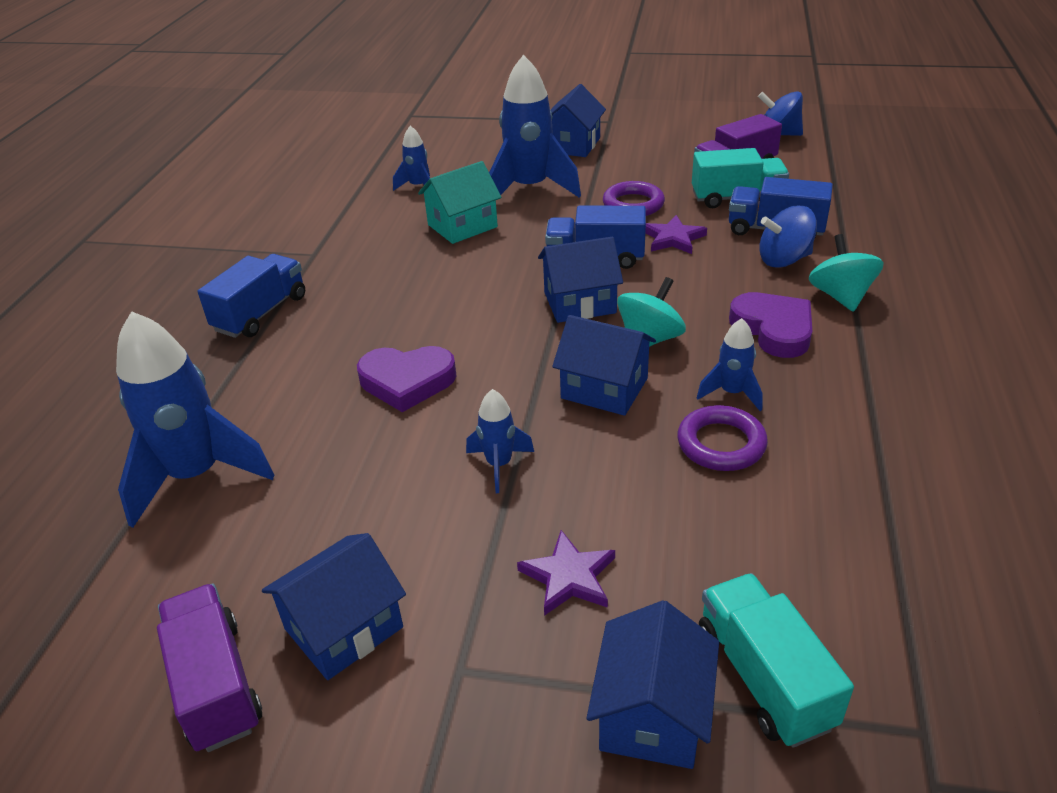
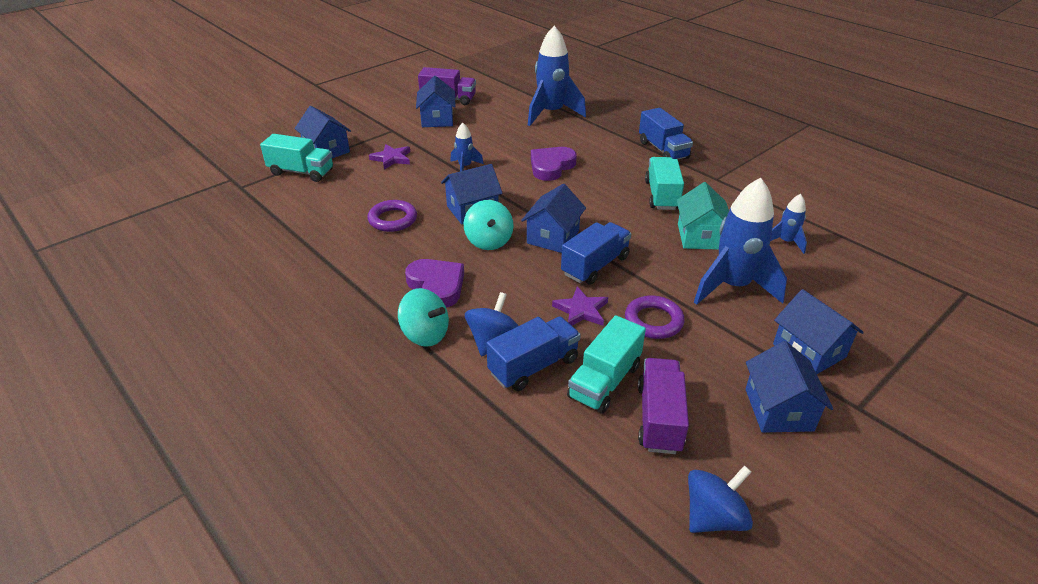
camera: 125 degrees right, 0 degrees up
(396, 272) = (662, 195): none -> turquoise truck
(655, 140) = (778, 409): none -> blue house
(732, 393) = (415, 241): blue rocket -> none
(773, 329) = (437, 286): purple heart -> purple heart turned 135 degrees counterclockwise

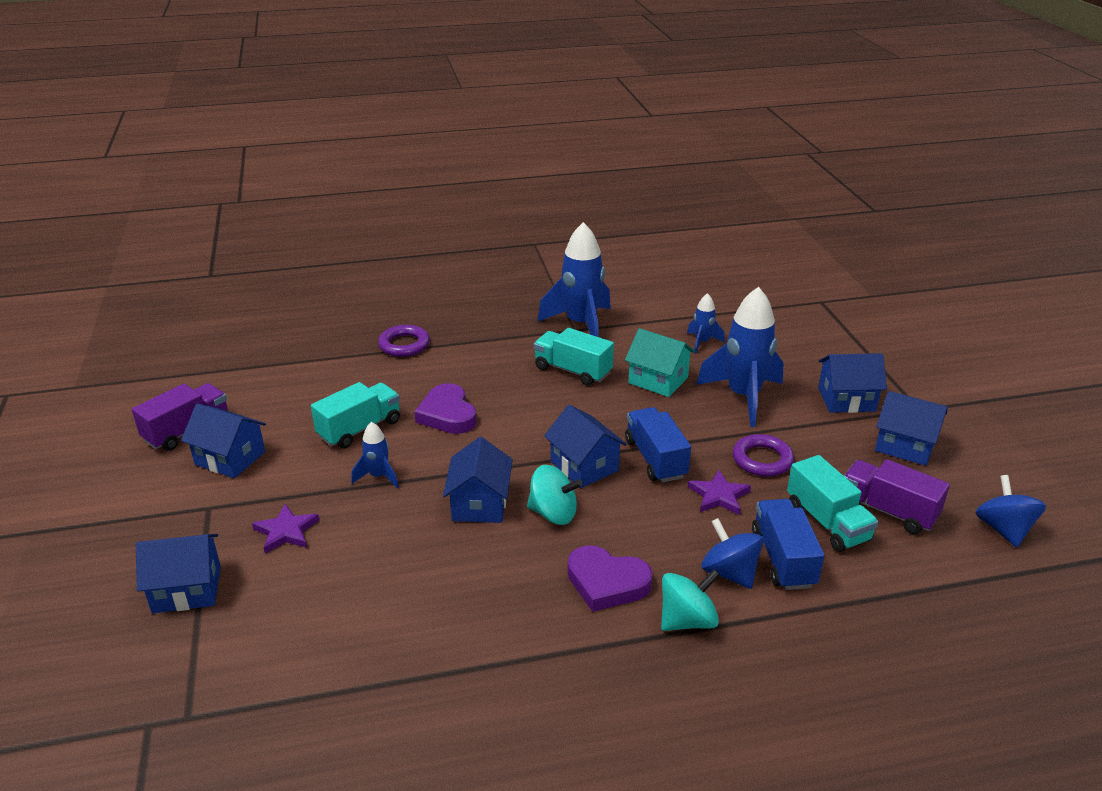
camera: 60 degrees left, 5 degrees down
(301, 172) = (221, 634): turquoise truck -> turquoise truck (359, 429)
(393, 219) = (438, 576): purple ring -> purple ring (404, 345)
(437, 286) = (607, 582): purple heart -> purple heart turned 150 degrees counterclockwise
(551, 114) = (331, 369): blue rocket -> blue rocket (581, 325)
(663, 150) = (492, 334): blue truck -> none

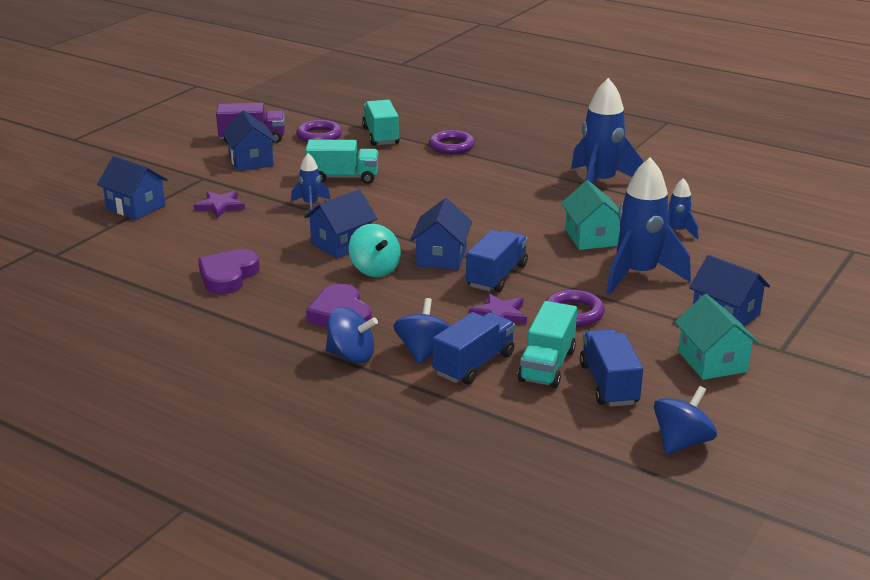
camera: 45 degrees right, 5 degrees down
(256, 392) = (319, 135): none -> purple ring
(447, 414) = (408, 193): purple heart -> purple heart (228, 276)
(572, 371) = (538, 206): turquoise truck -> turquoise truck (381, 136)
(687, 620) = (351, 356): turquoise spinning top -> blue spinning top
(887, 511) = (609, 384): purple truck -> blue truck
(905, 446) = (712, 361): blue house -> turquoise house

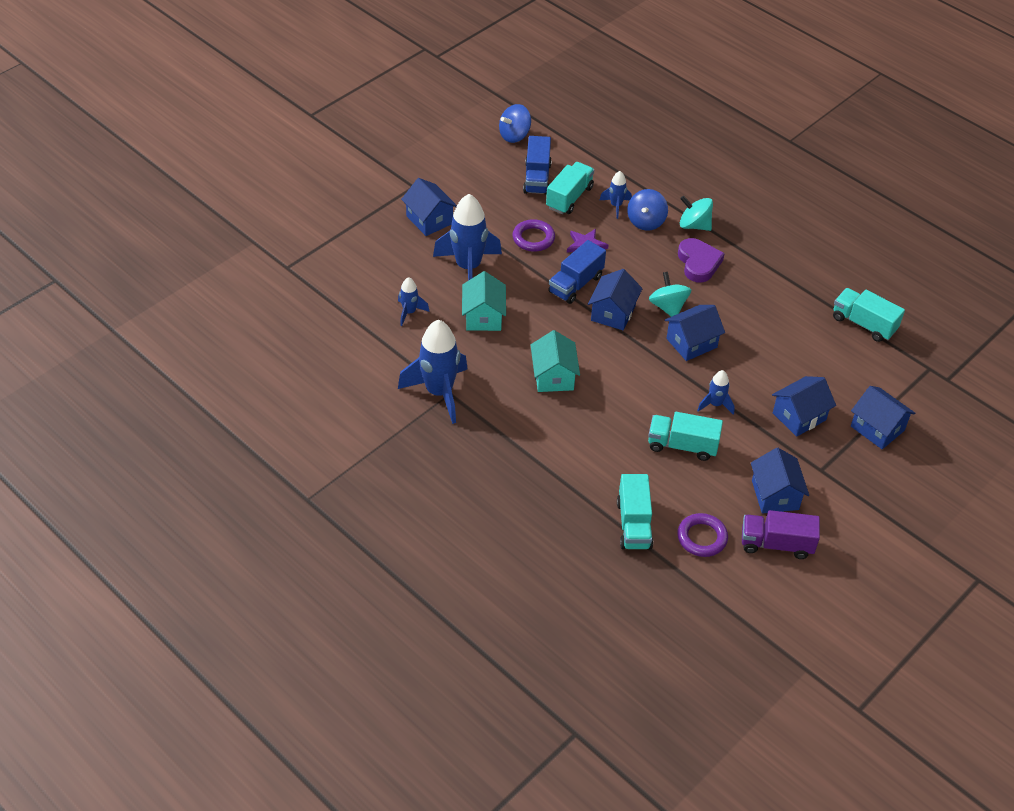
camera: 170 degrees left, 20 degrees up
(123, 282) = (863, 324): none -> turquoise truck
(220, 206) = (799, 416): purple star -> blue house
(228, 276) = (783, 318): purple heart -> none
(351, 356) = (694, 225): blue spinning top -> turquoise spinning top
(451, 146) = (562, 488): purple ring -> none
(474, 364) = (616, 206): blue truck -> blue rocket
(712, 361) = (463, 184): turquoise house -> turquoise house (553, 376)

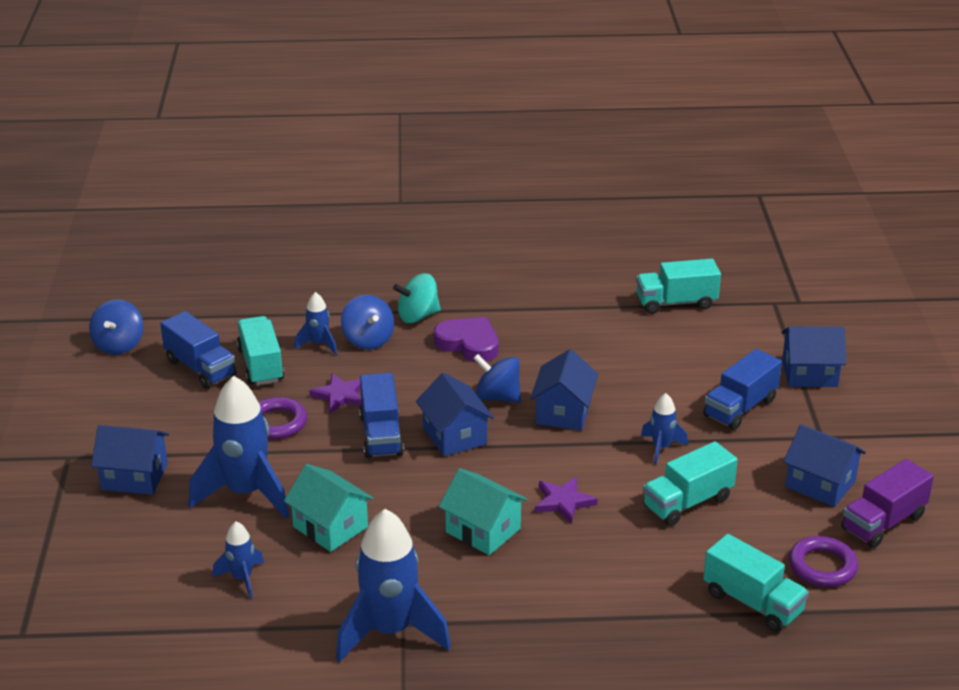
camera: 45 degrees left, 15 degrees down
(616, 393) = (563, 502): none -> purple star
(668, 307) = (497, 397): turquoise spinning top -> blue spinning top
(799, 416) = (740, 408): blue house -> blue truck

